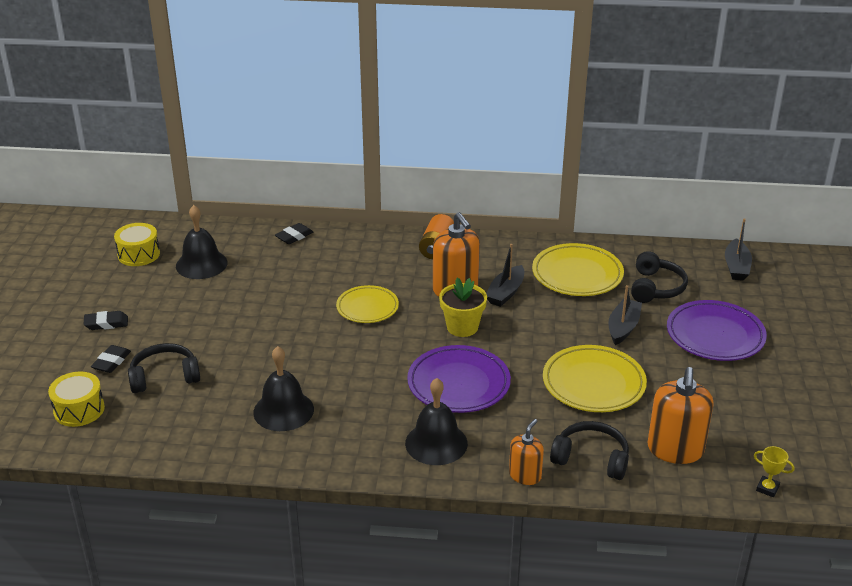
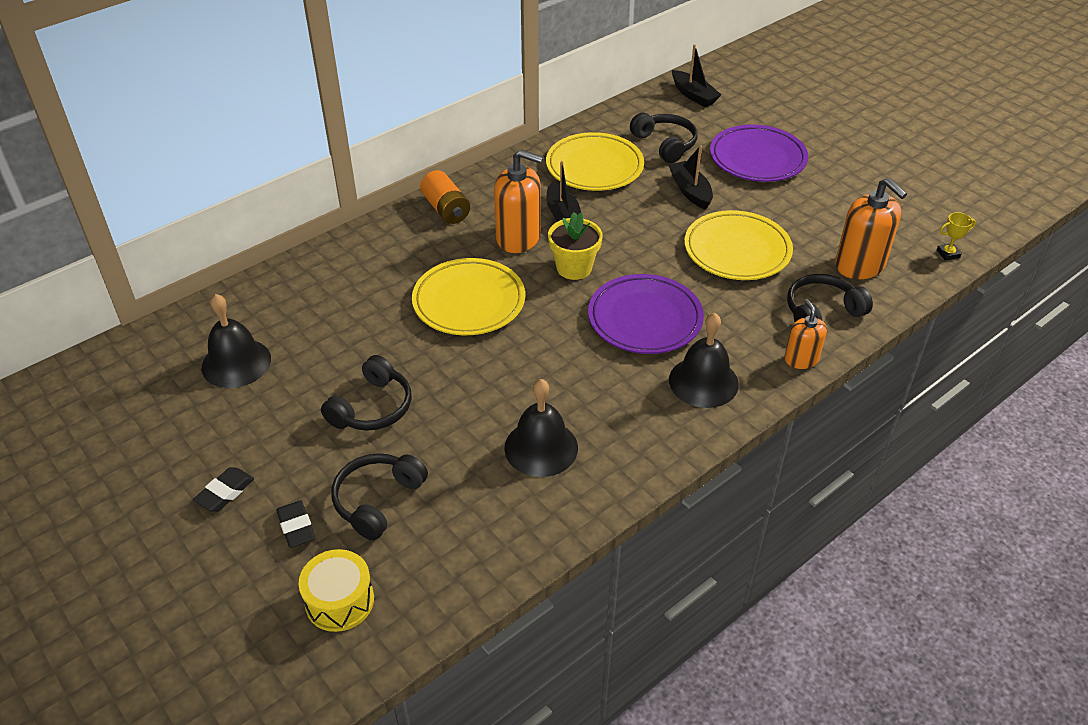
camera: 45 degrees left, 10 degrees up
(139, 254) = (145, 396): yellow drum -> none
(231, 330) = (372, 408): none -> black headphones
(294, 236) = (293, 277): black eraser -> none
(367, 308) = (469, 302): yellow plate -> yellow plate, size x1.52

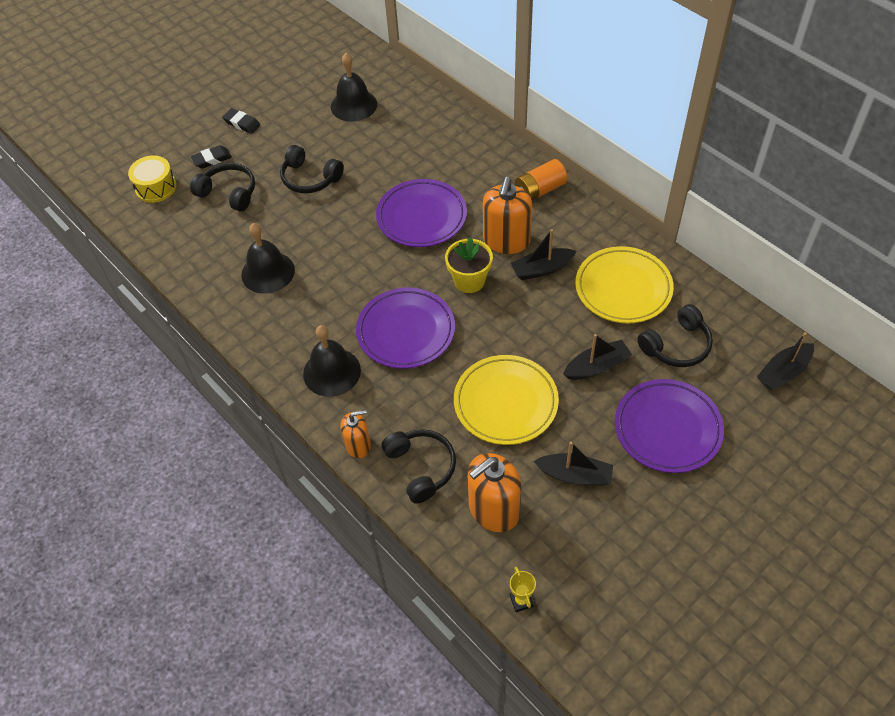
camera: 90 degrees right, 10 degrees up
(469, 302) = (421, 217): yellow plate -> purple plate
(814, 214) = (574, 475): none -> black boat

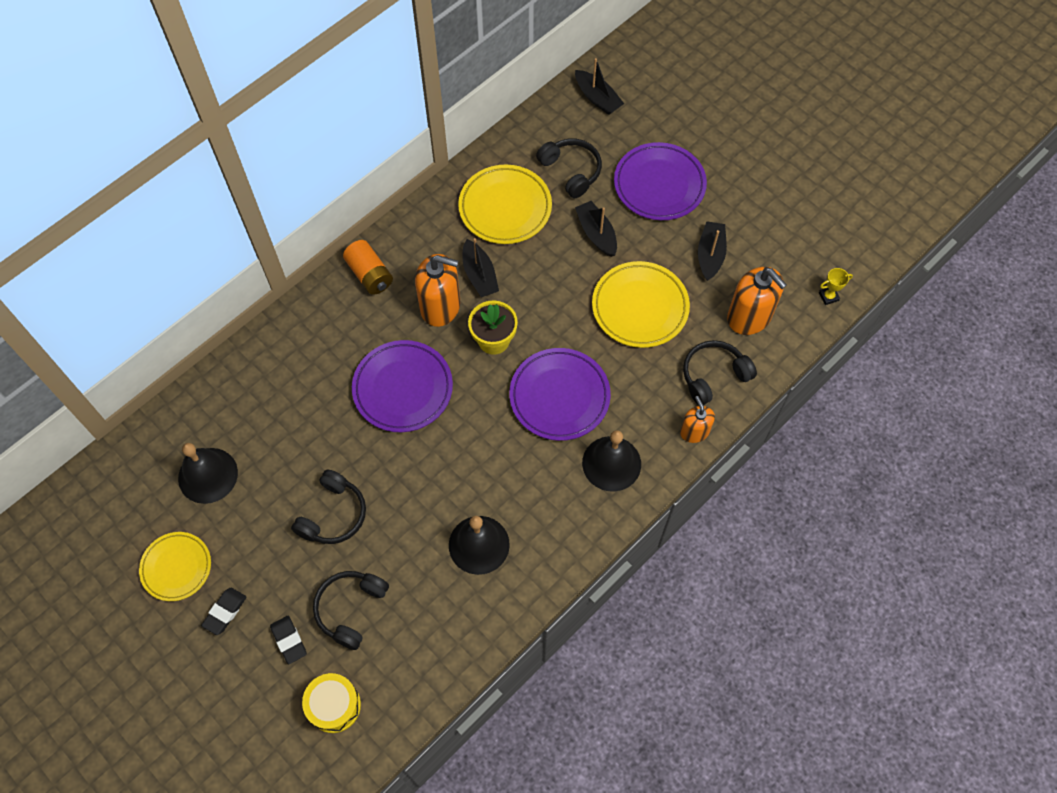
camera: 95 degrees left, 10 degrees up
(281, 95) = (176, 567): none -> yellow plate

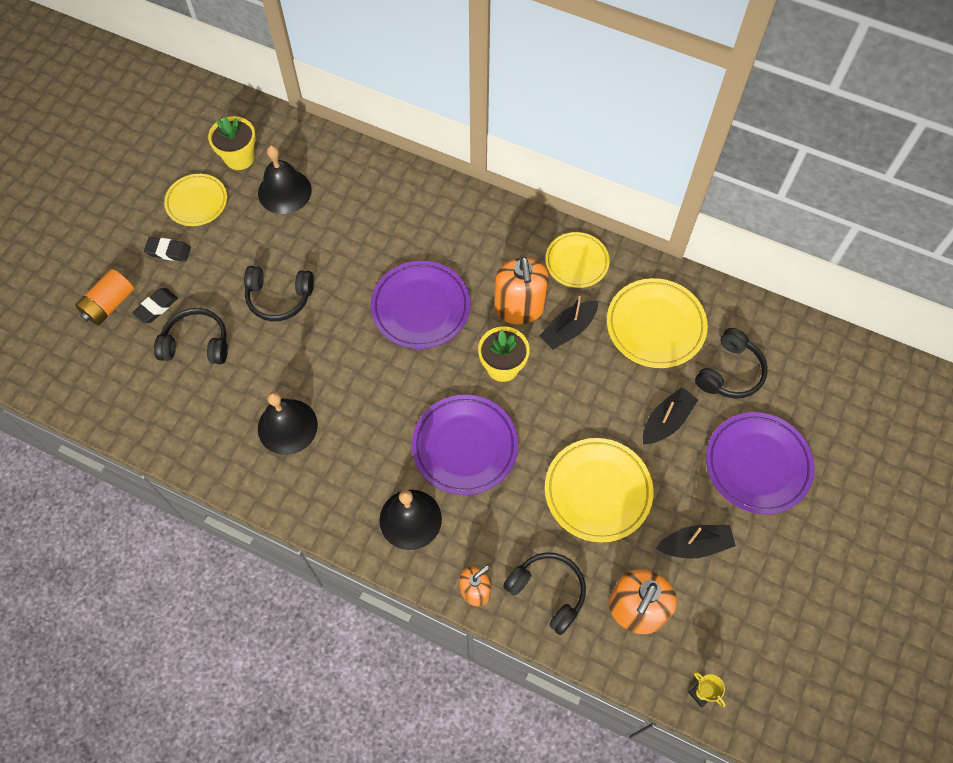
camera: 70 degrees right, 0 degrees up
(141, 509) = (239, 158): none -> yellow flower pot
(334, 705) = (108, 363): yellow drum -> none
(370, 274) = (527, 238): orange battery -> orange battery (109, 304)
(414, 244) = (576, 262): none -> yellow plate
(597, 98) = (835, 368): black boat -> none

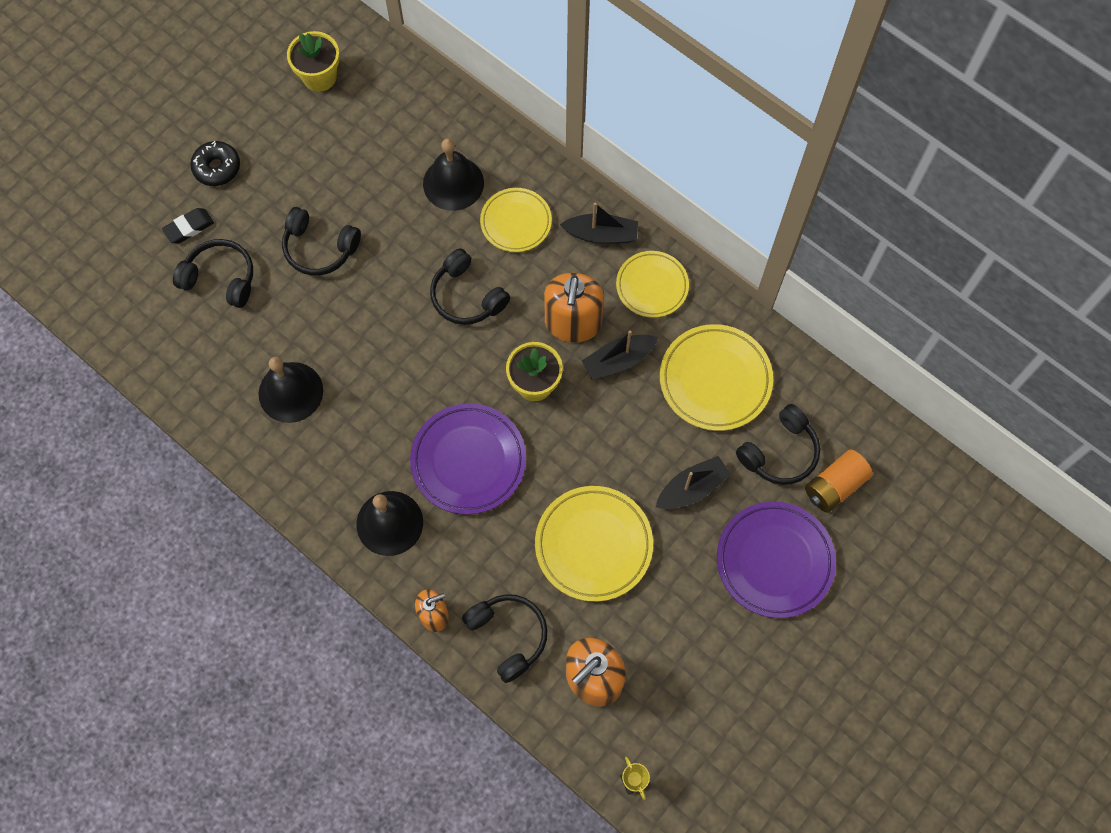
camera: 15 degrees right, 5 degrees up
(109, 304) = (141, 213): orange battery -> orange battery (835, 486)
(168, 251) = (217, 168): black eraser -> black donut
(197, 202) = (261, 118): yellow plate -> yellow plate (516, 222)
(284, 191) = (357, 128): black bell -> black bell (453, 183)
(421, 307) = (466, 296): purple plate -> black headphones
(694, 545) = (677, 628): black boat -> black boat (601, 234)

